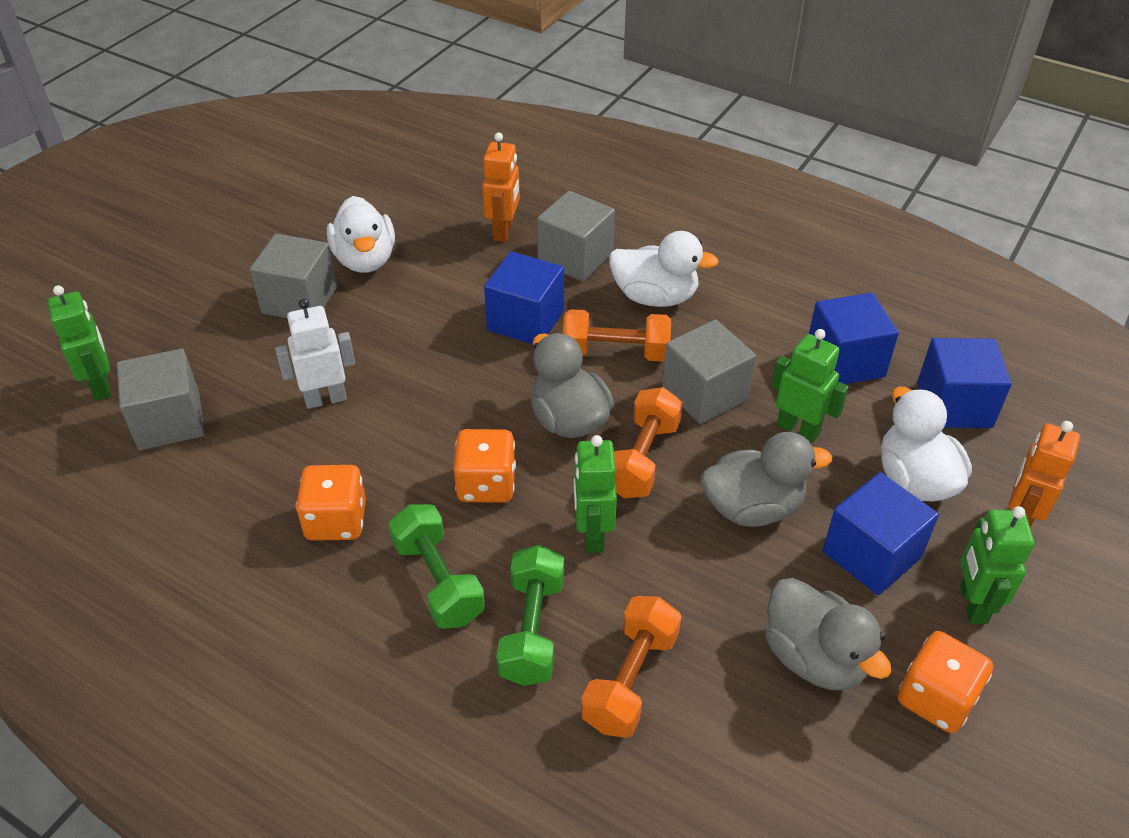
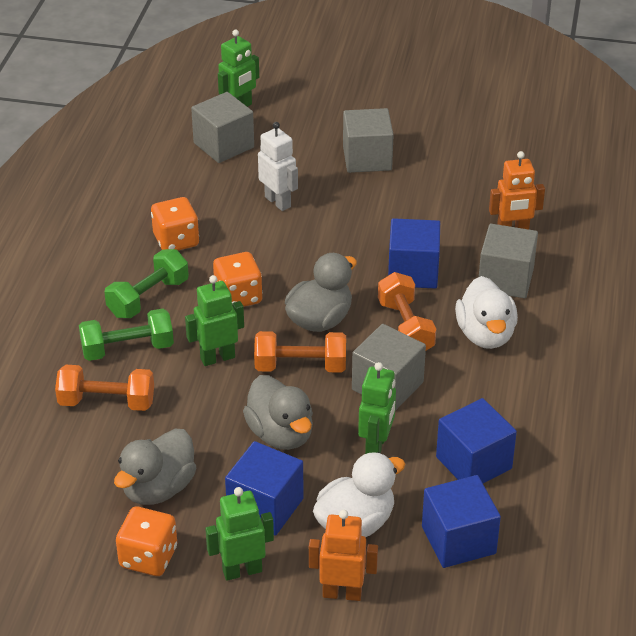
camera: 70 degrees right, 5 degrees down
(365, 260) = (430, 174): white duck -> none

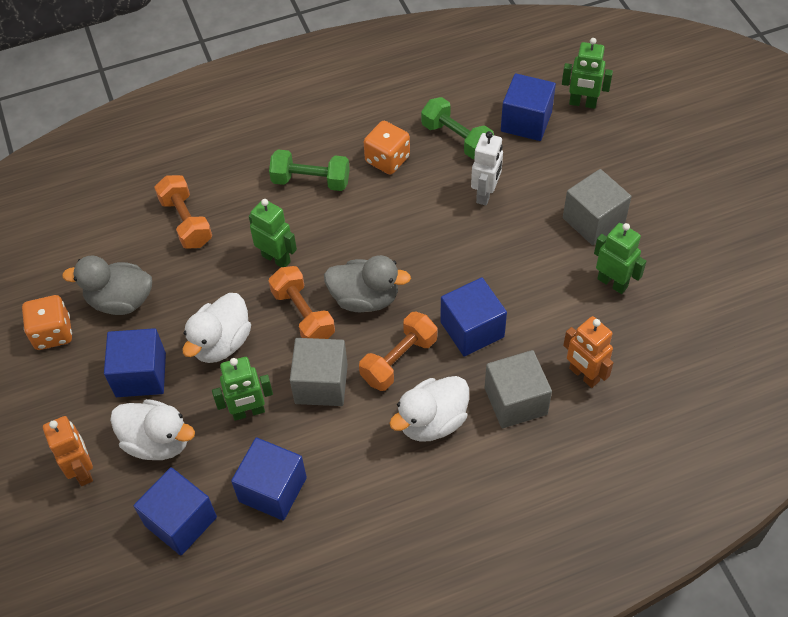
camera: 60 degrees right, 15 degrees up
(127, 349) = (248, 201): green dumbbell -> green dumbbell (456, 139)
(223, 145) = (526, 121): grey cube -> blue cube
(238, 296) = (353, 232): orange dice -> none
(242, 570) = (71, 395): green robot -> green robot (612, 282)
(281, 434) = (221, 343): grey duck -> white duck

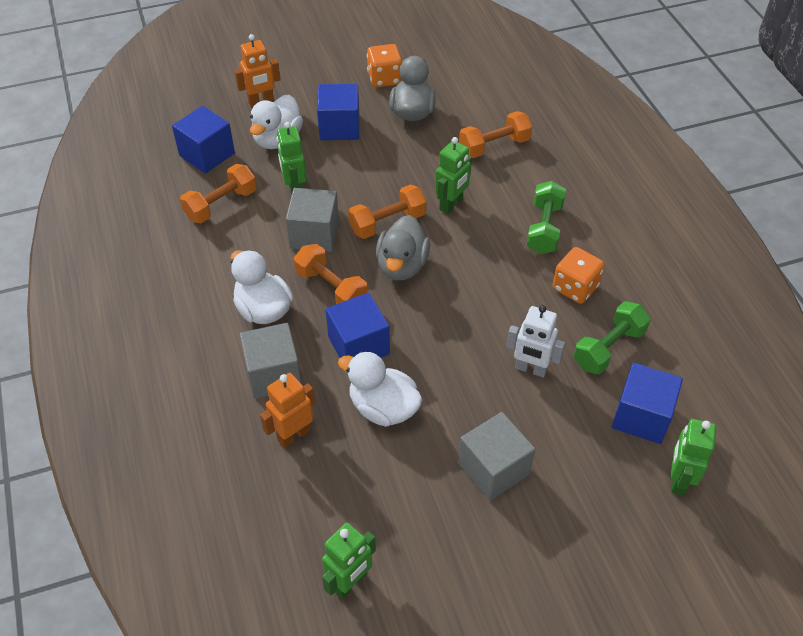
camera: 90 degrees right, 5 degrees down
(221, 343) = (364, 172): white duck -> white duck (383, 408)
(272, 489) = (221, 205): blue cube -> orange dumbbell
(612, 282) = (406, 477): green robot -> green robot (350, 582)

